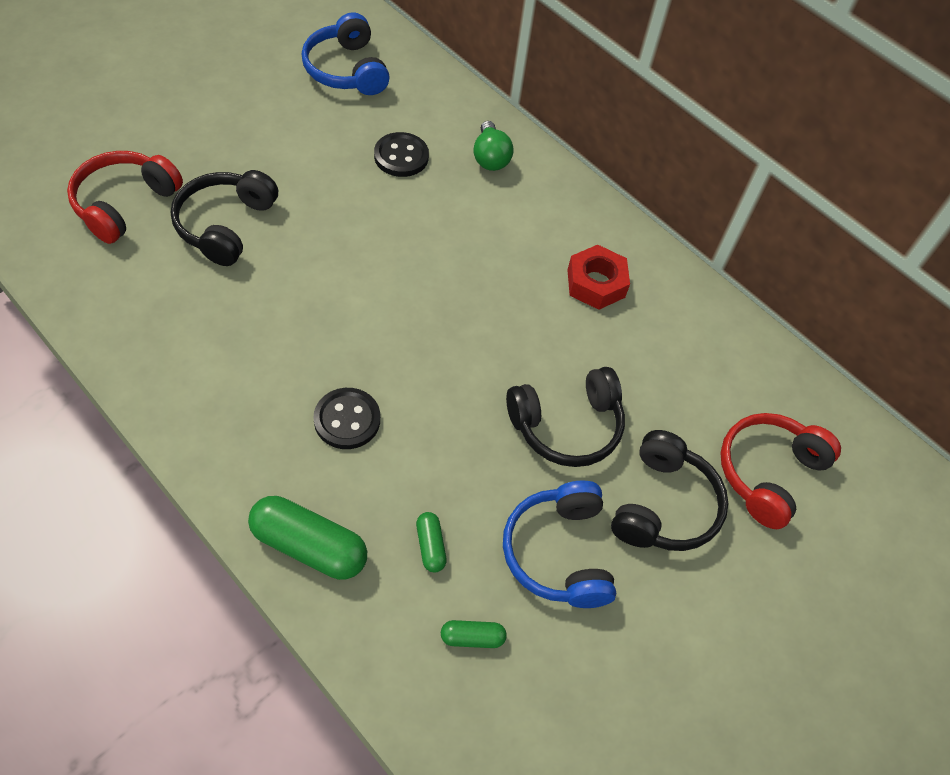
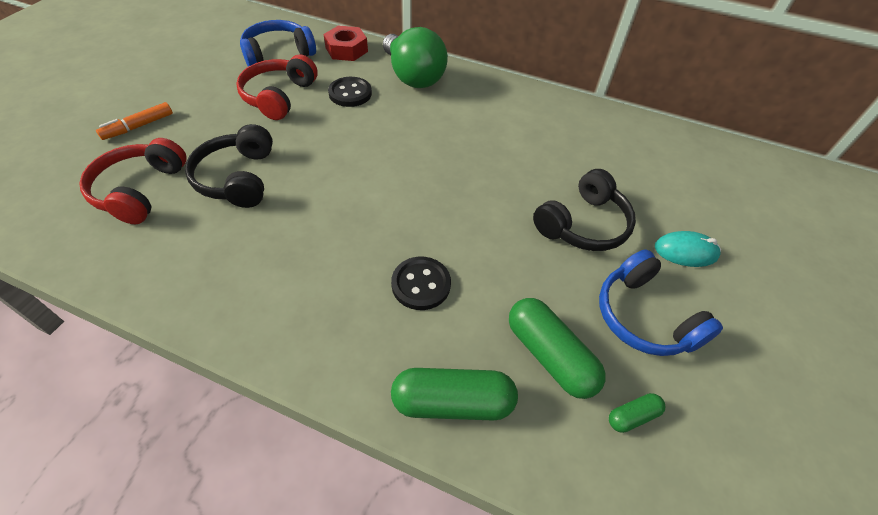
camera: 20 degrees left, 5 degrees down
(153, 122) = (138, 126): none -> orange marker
(346, 70) = (278, 54): blue headphones -> blue headphones turned 105 degrees clockwise
(430, 546) = (549, 355): green capsule -> green capsule, size x2.00
(490, 158) = (413, 77): green light bulb -> green light bulb, size x1.80
(596, 283) = (535, 128): red nut -> red nut (346, 50)
(664, 505) = (685, 251): black headphones -> turquoise mouse
(768, 473) = (729, 204): red headphones -> red headphones (279, 96)

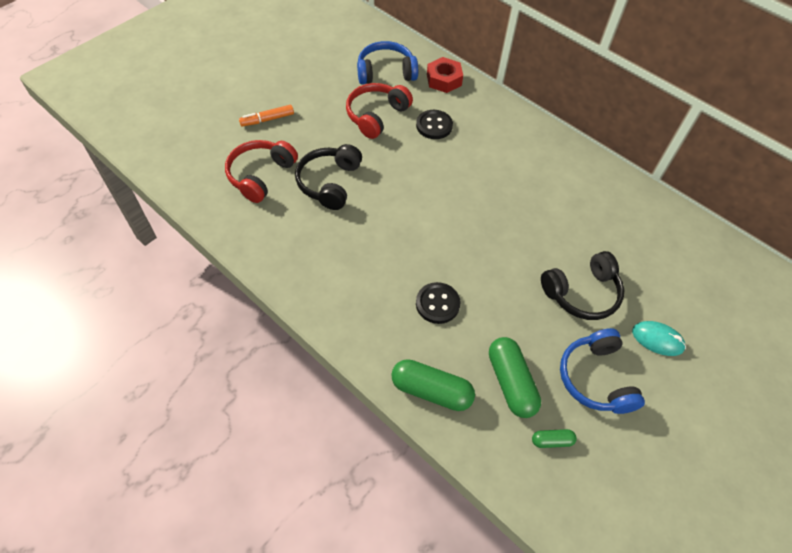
camera: 20 degrees right, 5 degrees up
(413, 77) = (492, 120): green light bulb -> none

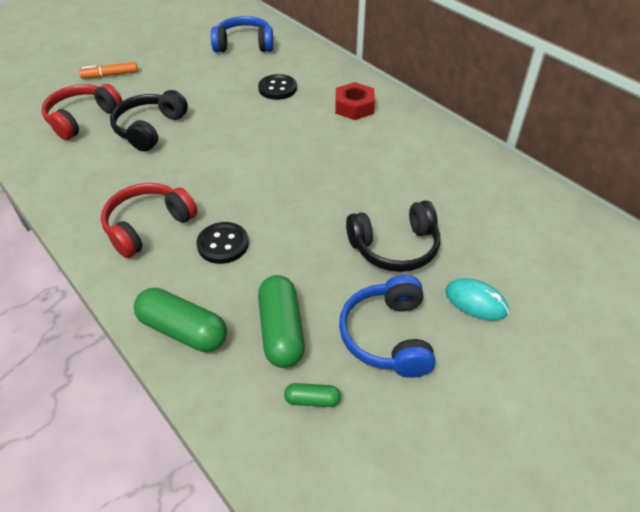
camera: 10 degrees right, 10 degrees down
(376, 115) = (221, 77): red headphones -> red headphones (148, 226)
(444, 80) = (301, 53): red nut -> red nut (354, 107)

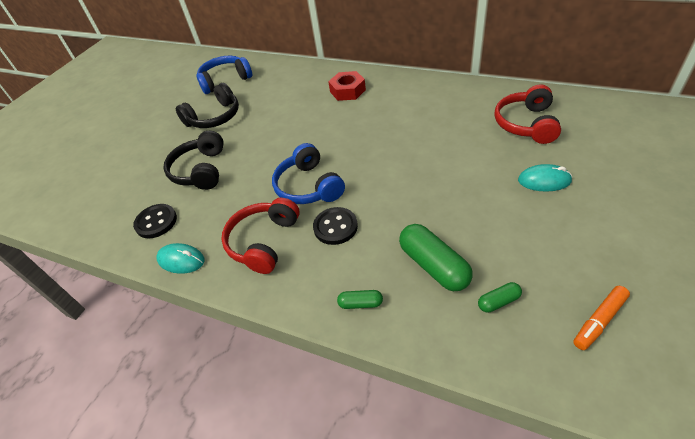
camera: 20 degrees left, 0 degrees up
(67, 208) = (181, 260): none -> turquoise mouse
(82, 118) = (134, 187): red headphones -> red headphones (526, 124)
(110, 75) = (130, 145): orange marker -> orange marker (599, 321)
(183, 330) = (360, 303): green capsule -> green capsule, size x0.50
(277, 88) = (279, 101): black button -> black button (156, 222)
(387, 336) = (509, 231): blue headphones -> blue headphones (308, 186)
(395, 247) = (460, 171): black headphones -> black headphones (214, 117)

